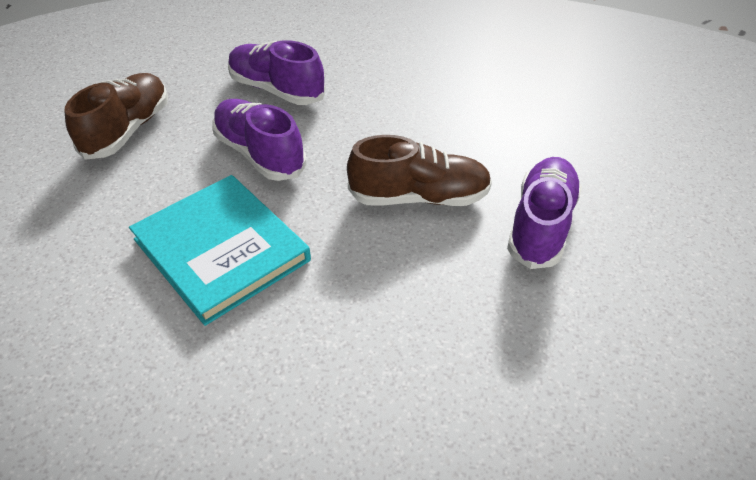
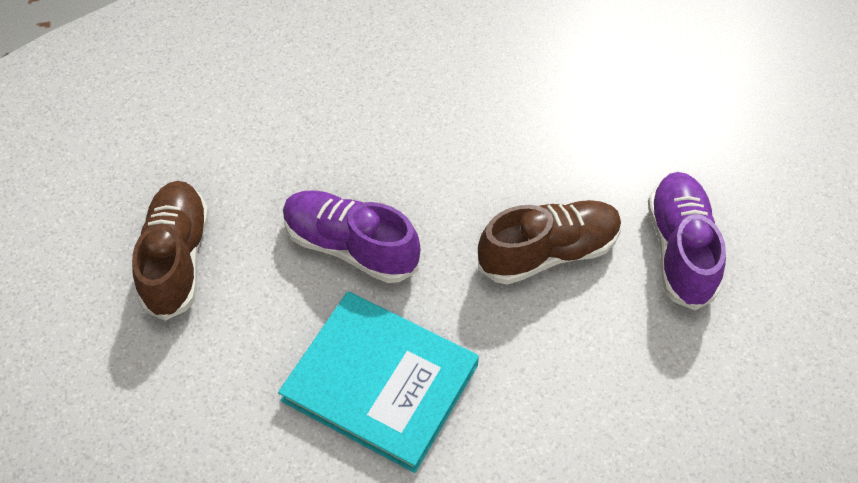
camera: 20 degrees left, 10 degrees up
(276, 90) = (318, 148): purple shoe -> none

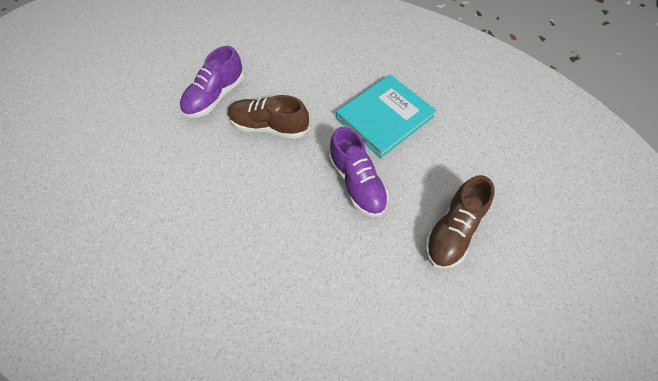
camera: 145 degrees left, 5 degrees up
(380, 382) = (384, 117): turquoise book -> turquoise book turned 75 degrees clockwise

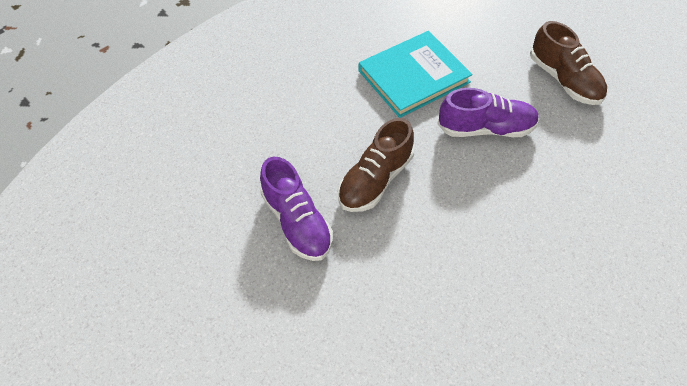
camera: 65 degrees left, 5 degrees down
(384, 117) = (413, 76): turquoise book -> turquoise book turned 75 degrees clockwise

